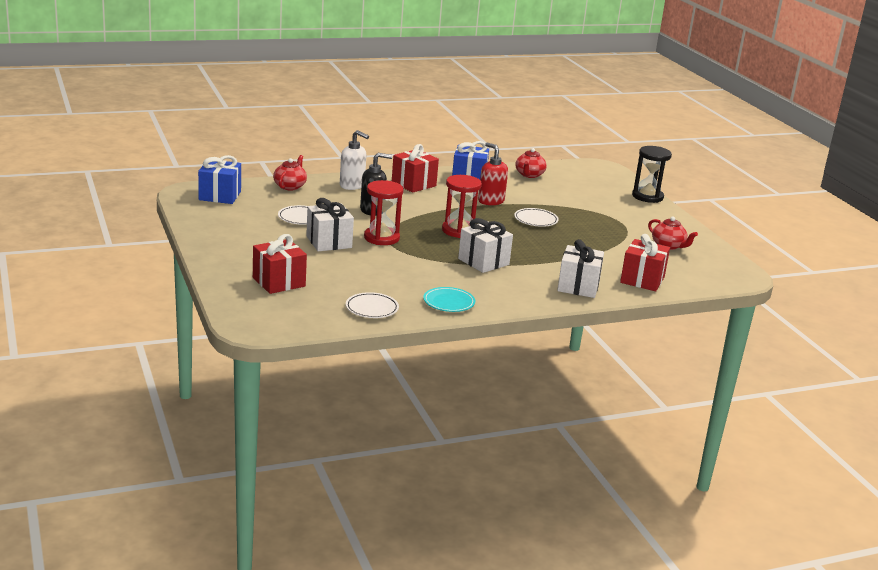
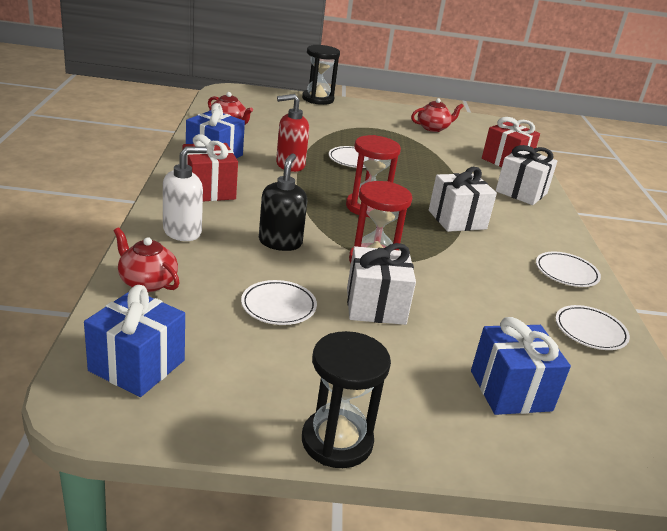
camera: 70 degrees left, 5 degrees up
(201, 241) = (337, 441): none -> black hourglass
(279, 282) = (510, 390): red gift -> blue gift
(449, 302) = (566, 272): turquoise plate -> white plate

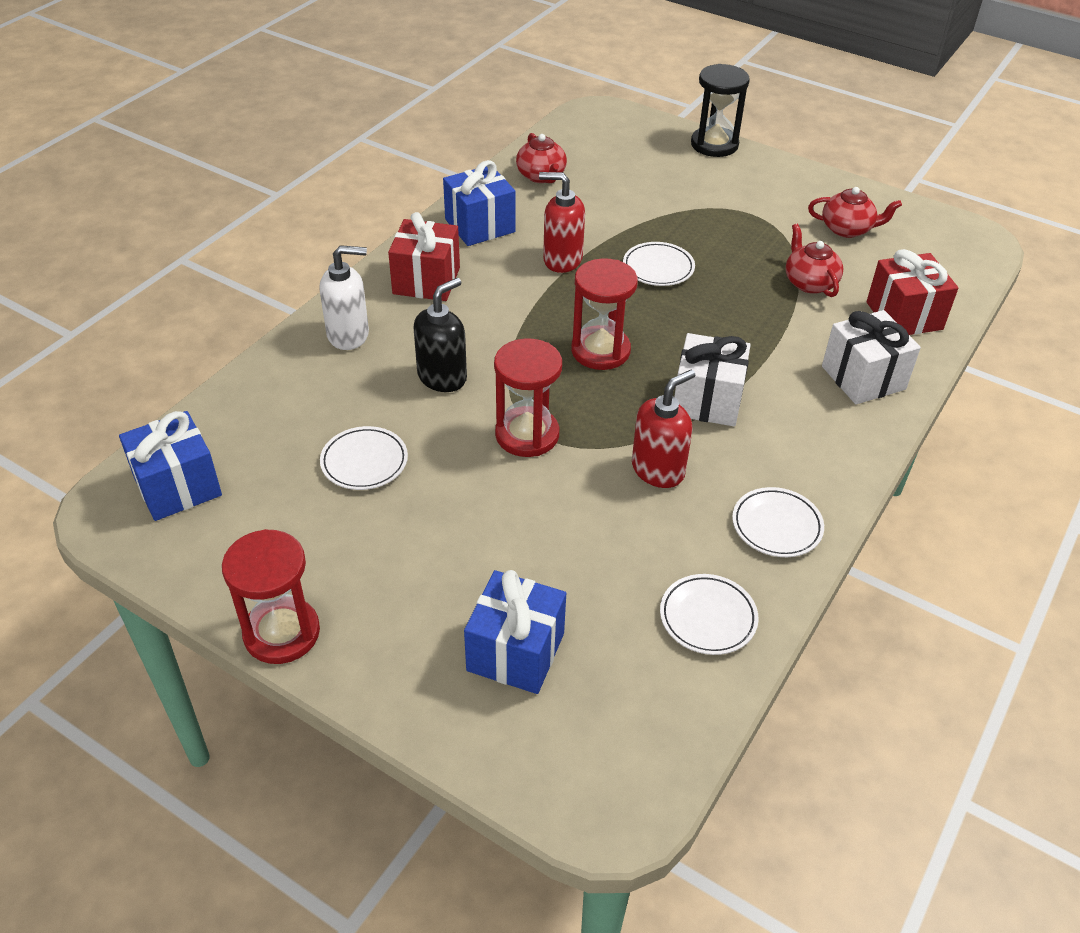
camera: 35 degrees right, 15 degrees up
(147, 282) = (261, 392): red teapot -> red teapot (809, 283)
(337, 441) = (281, 633): black hourglass -> red hourglass
(375, 306) = (470, 495): white gift -> none
(472, 261) = (658, 470): none -> red soap dispenser

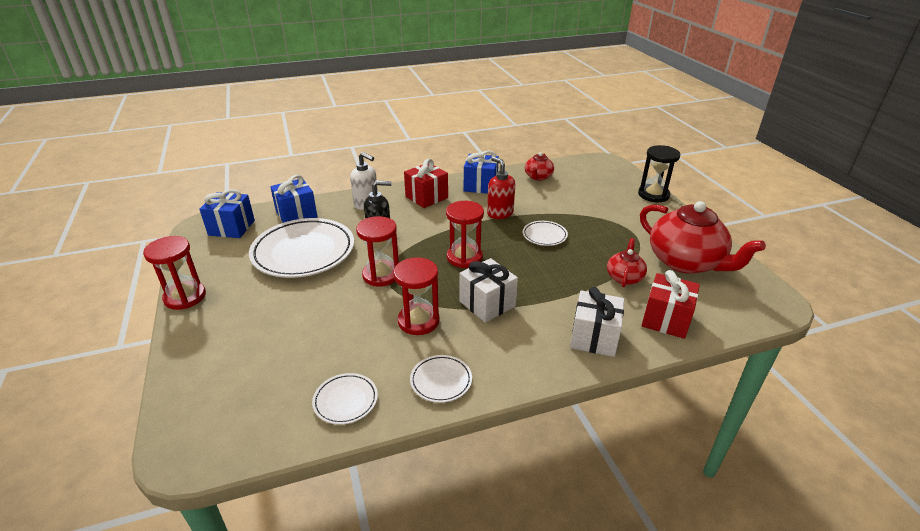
camera: 40 degrees right, 10 degrees down
(364, 462) = (303, 252): white plate -> white plate, size x2.18
(515, 652) = (247, 359): blue gift -> blue gift (296, 214)
(658, 470) = (418, 321): red soap dispenser -> red hourglass
(847, 229) = (686, 262): red teapot -> red teapot, size x2.03

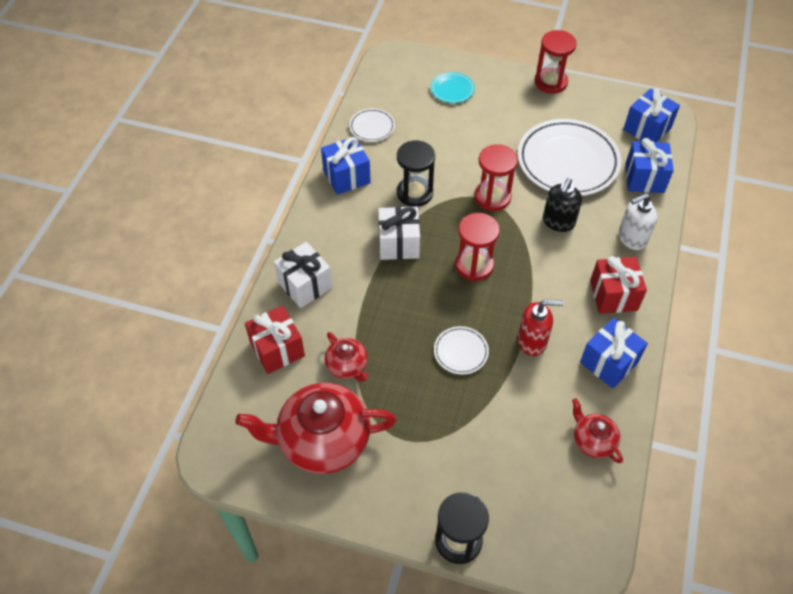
camera: 125 degrees right, 20 degrees up
(234, 362) = (452, 90): none -> turquoise plate
(418, 321) = (414, 193): red hourglass -> black hourglass
(441, 381) = (346, 176): white plate -> blue gift

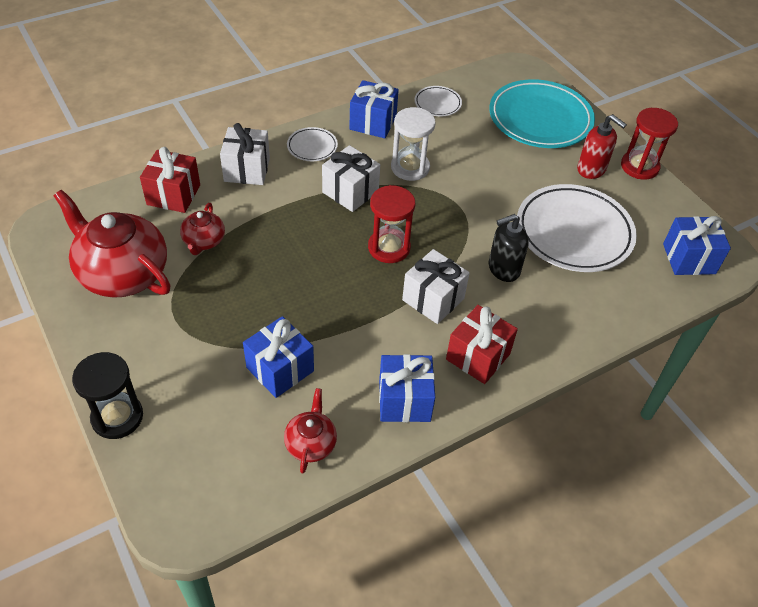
camera: 40 degrees right, 5 degrees down
(414, 193) = (410, 167): black hourglass -> white hourglass
(452, 90) = (540, 119): turquoise plate -> turquoise plate, size x2.18
(461, 352) = (295, 297): white plate -> white plate (312, 147)
(492, 197) = (470, 212): red hourglass -> none
(532, 341) = (361, 334): red soap dispenser -> red soap dispenser (591, 169)
(544, 279) = (433, 299): none -> white gift
(632, 238) = (555, 328): white soap dispenser -> none
(644, 178) = (632, 293): blue gift -> blue gift (280, 369)

